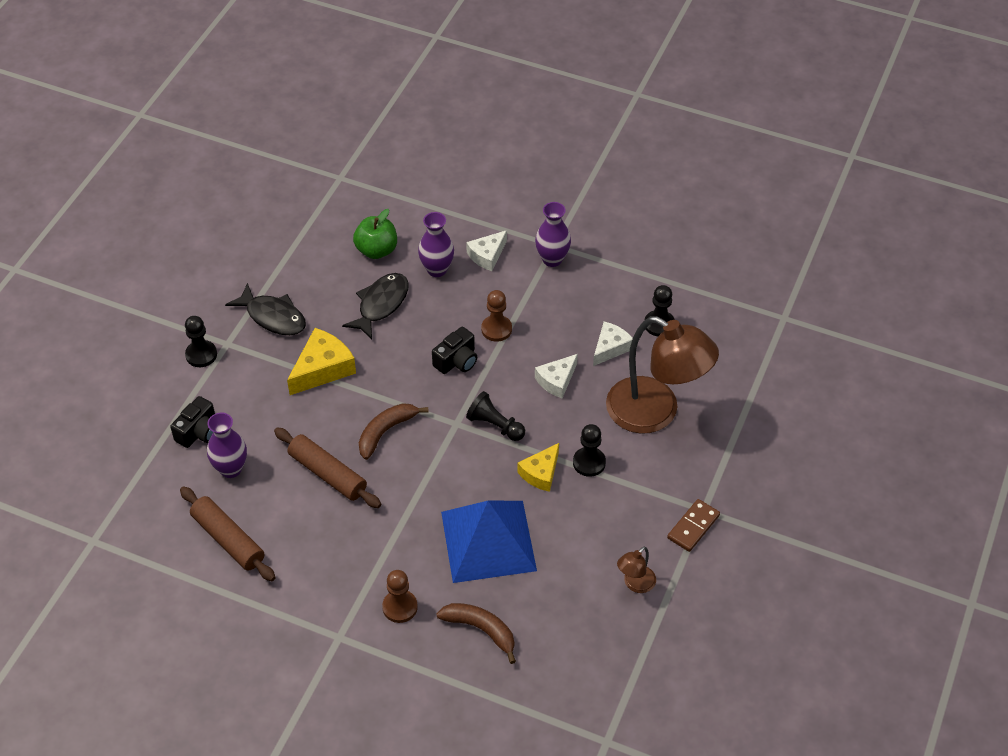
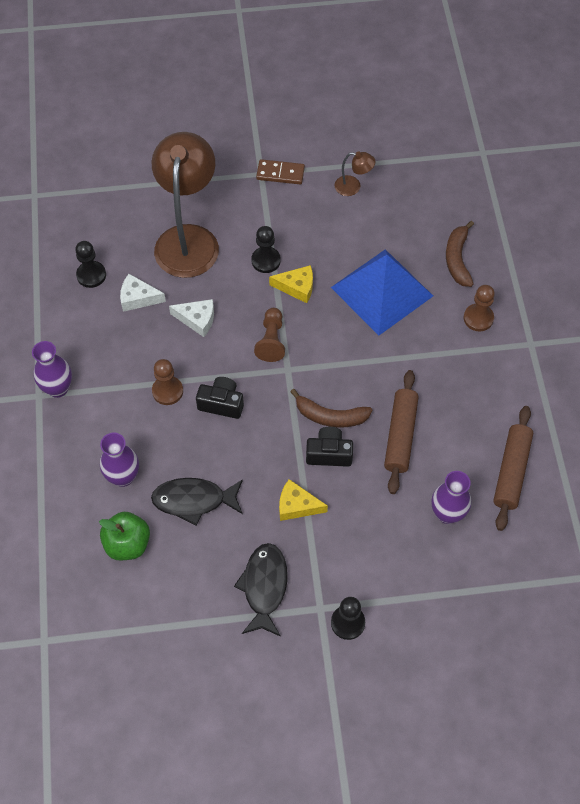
camera: 120 degrees left, 10 degrees up
(199, 432) = (429, 565): black camera -> black camera (329, 453)
(322, 369) = (297, 505): yellow cheese -> yellow cheese, size x0.66
(487, 255) = (82, 443): white cheese -> none
(495, 425) = (271, 340): black pawn -> brown pawn

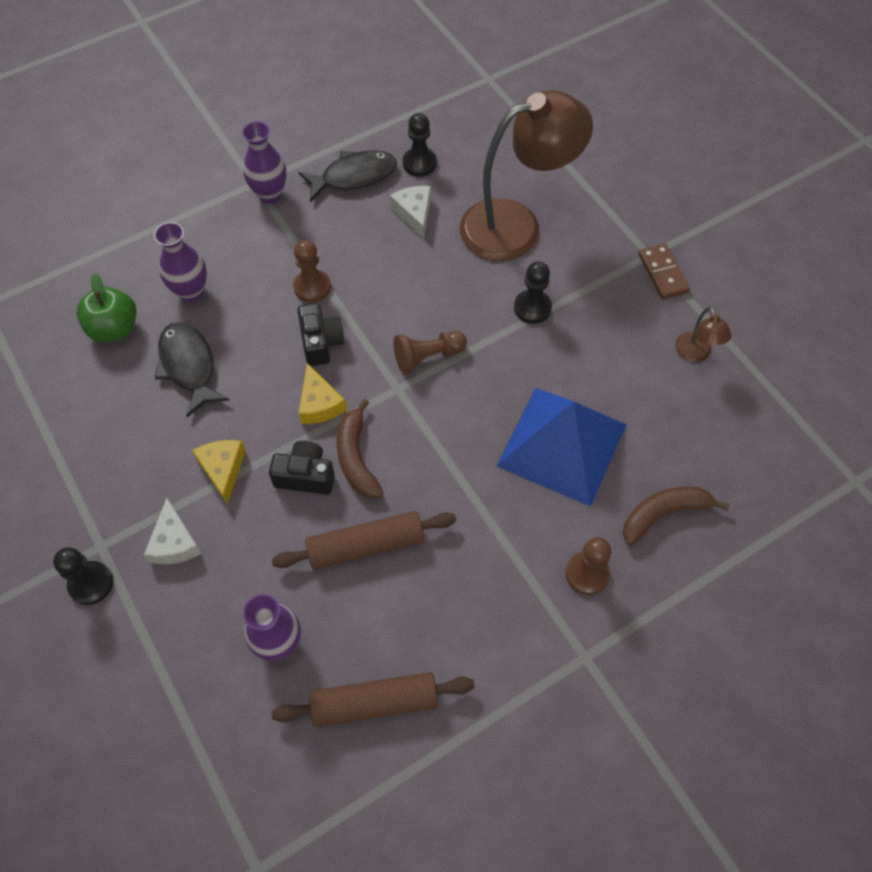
camera: 65 degrees right, 0 degrees up
(197, 319) = (416, 276): white cheese -> white cheese (175, 542)
(264, 587) = (108, 477): black fish -> black fish (354, 176)
(297, 287) = (514, 353): yellow cheese -> yellow cheese (319, 404)
(329, 453) = (305, 476): black camera -> black camera turned 60 degrees counterclockwise

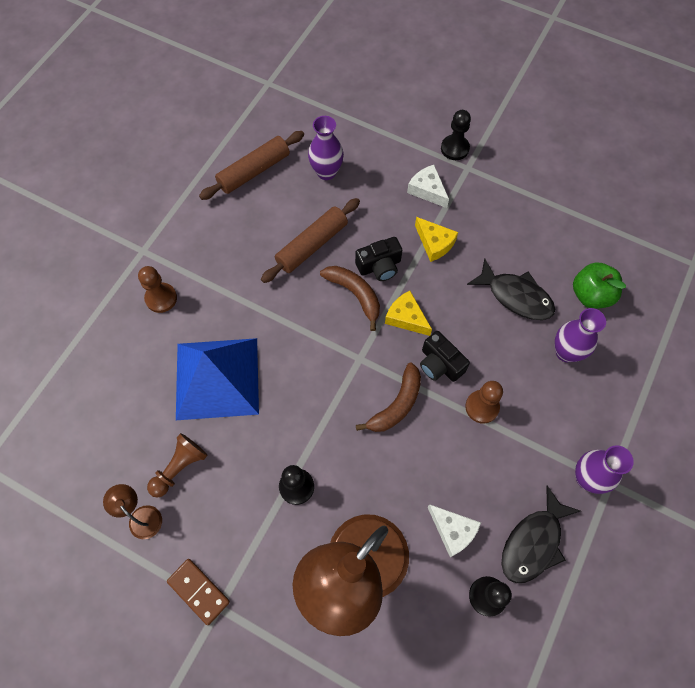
camera: 150 degrees right, 5 degrees up
(427, 357) = (354, 395): brown pawn -> brown pawn (179, 468)
(663, 514) = (123, 364): brown banana -> brown banana (396, 404)

